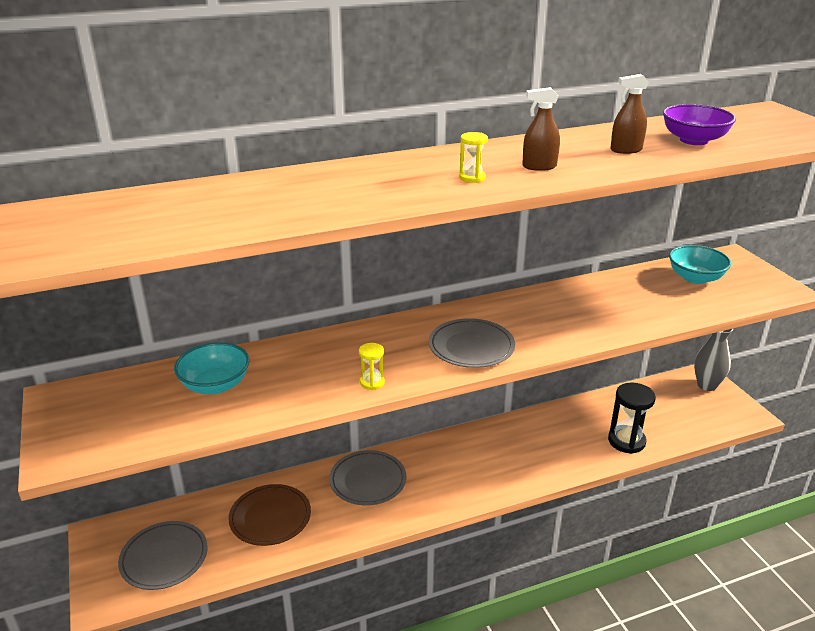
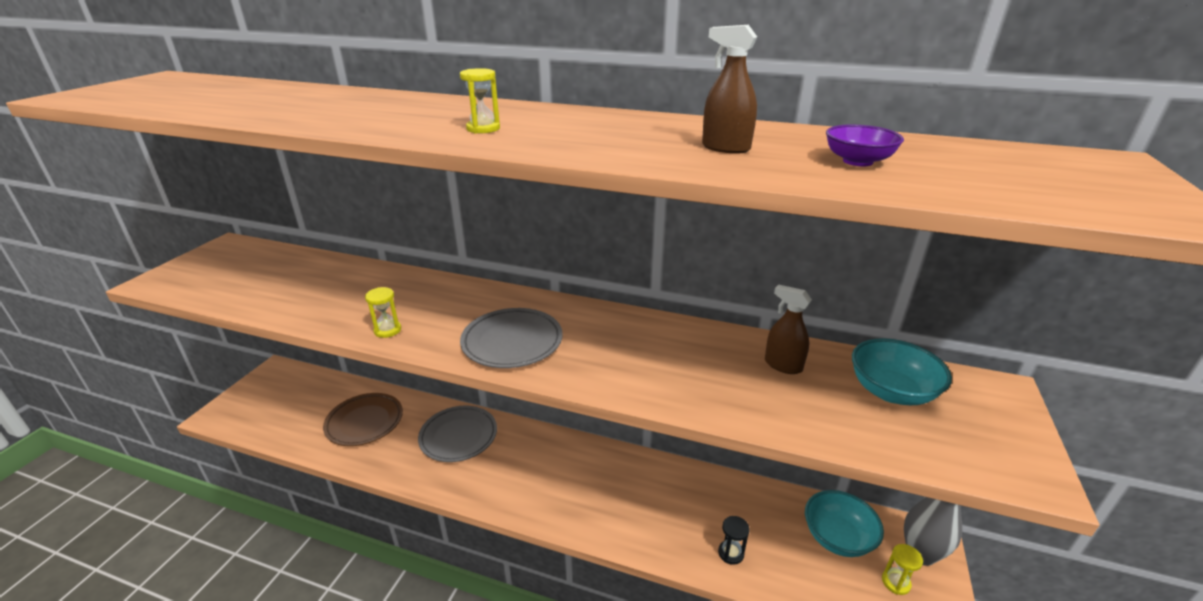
camera: 40 degrees right, 0 degrees up
(164, 558) = (278, 409): grey plate -> none
(215, 385) = (302, 279): turquoise bowl -> turquoise bowl (837, 537)
(539, 166) = (575, 137): brown spray bottle -> brown spray bottle (783, 365)
(626, 441) = (731, 553): black hourglass -> black hourglass, size x0.53
(693, 140) = (857, 161): purple bowl -> purple bowl, size x0.62
(711, 406) = (895, 582): none -> yellow hourglass

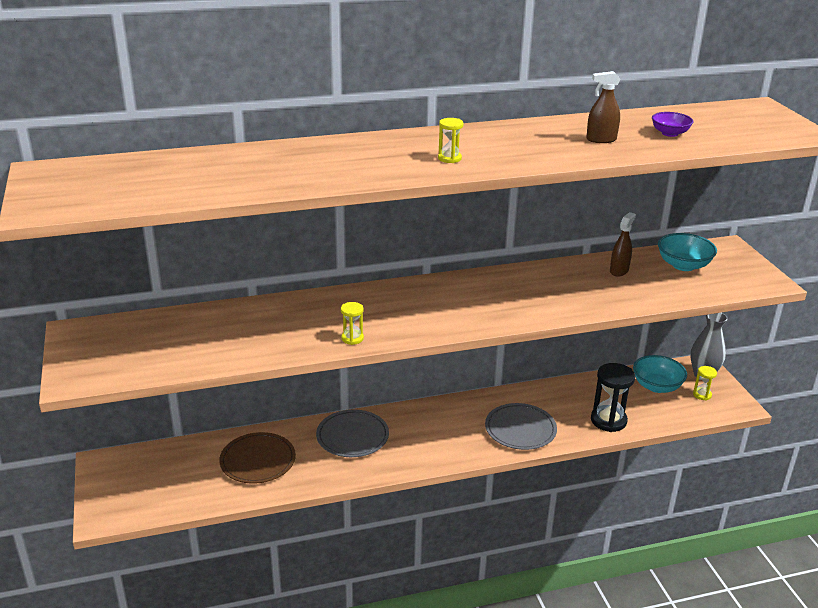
camera: 35 degrees left, 0 degrees up
(512, 342) = (449, 314): grey plate -> grey plate (520, 430)
(731, 553) = (608, 420): black hourglass -> black hourglass, size x1.90
(783, 365) = (619, 271): brown spray bottle -> brown spray bottle turned 120 degrees clockwise

